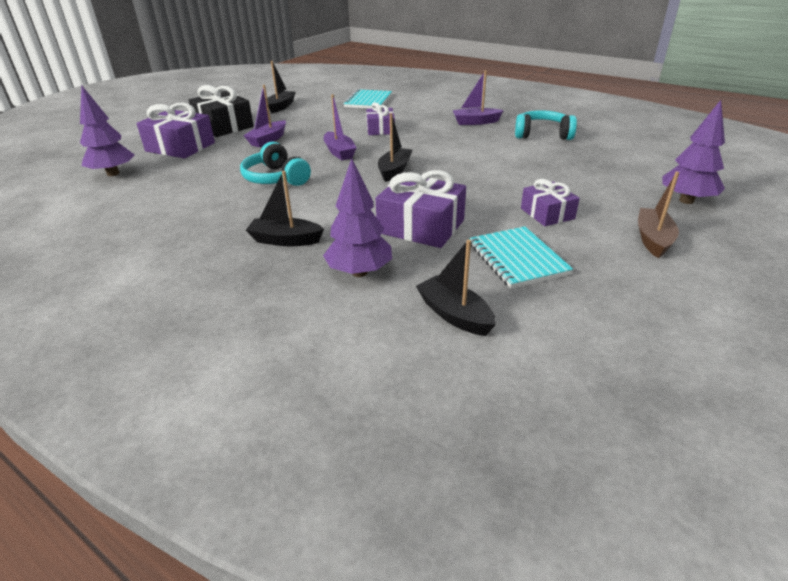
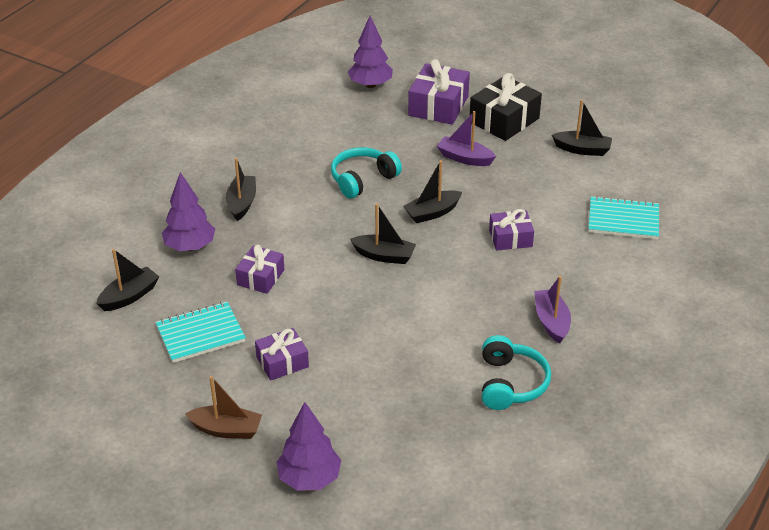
camera: 85 degrees right, 5 degrees up
(339, 152) = (432, 213): purple boat -> black boat
(421, 226) = (260, 277): purple gift -> purple gift, size x0.62

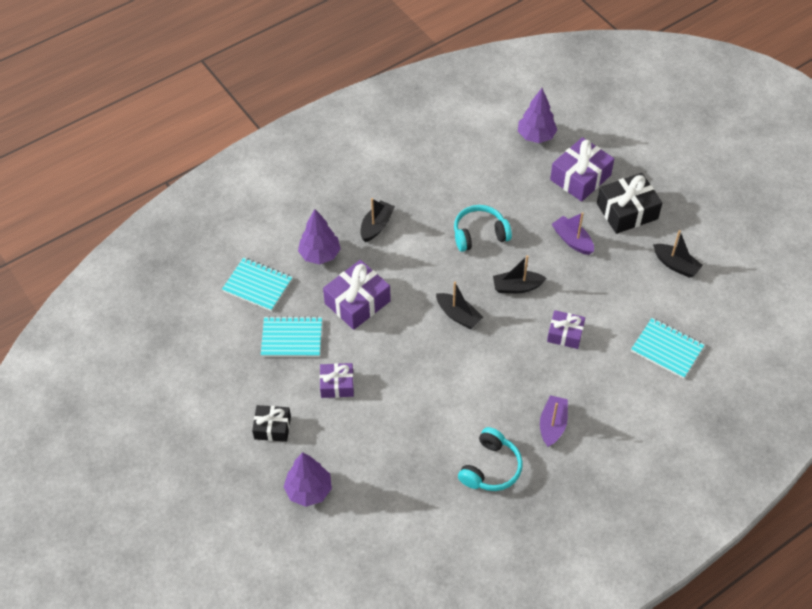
camera: 25 degrees right, 15 degrees up
(129, 296) = (257, 285): black boat -> turquoise notebook
(226, 429) = (272, 427): brown boat -> black gift
(260, 277) = (357, 302): purple gift -> purple gift, size x1.62

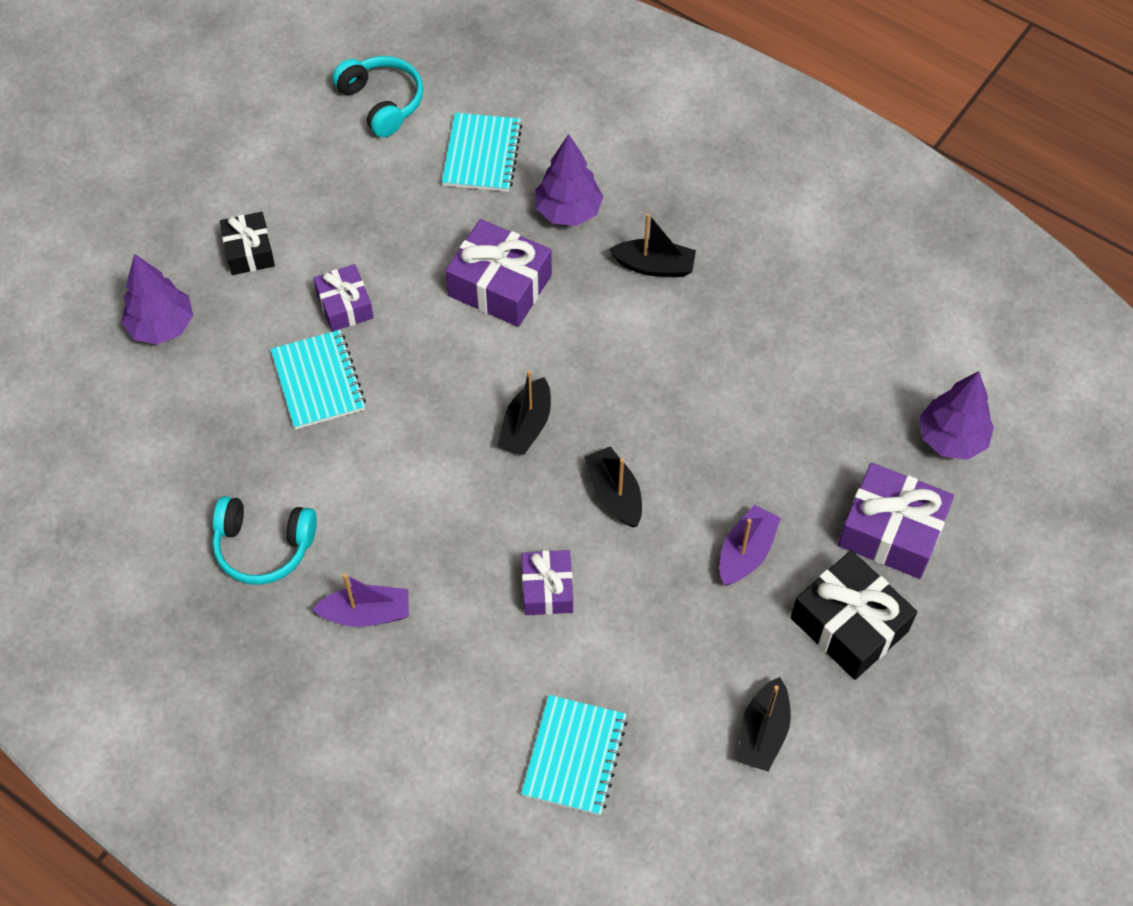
camera: 70 degrees right, 5 degrees up
(292, 338) = (406, 225): turquoise notebook -> turquoise notebook (318, 381)
(479, 234) = (699, 411): turquoise headphones -> turquoise headphones (382, 102)

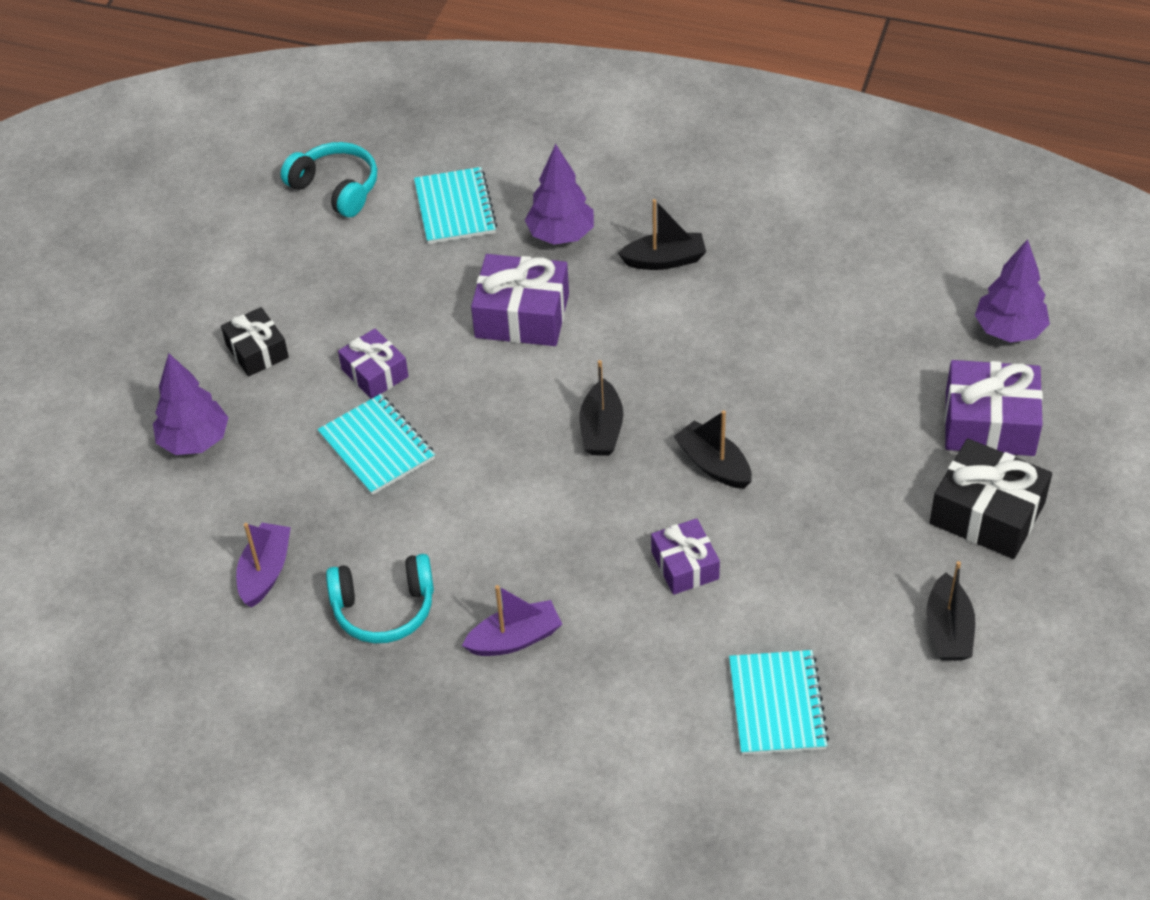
camera: 15 degrees left, 10 degrees down
(746, 552) = (862, 480): purple boat -> purple boat (265, 572)

